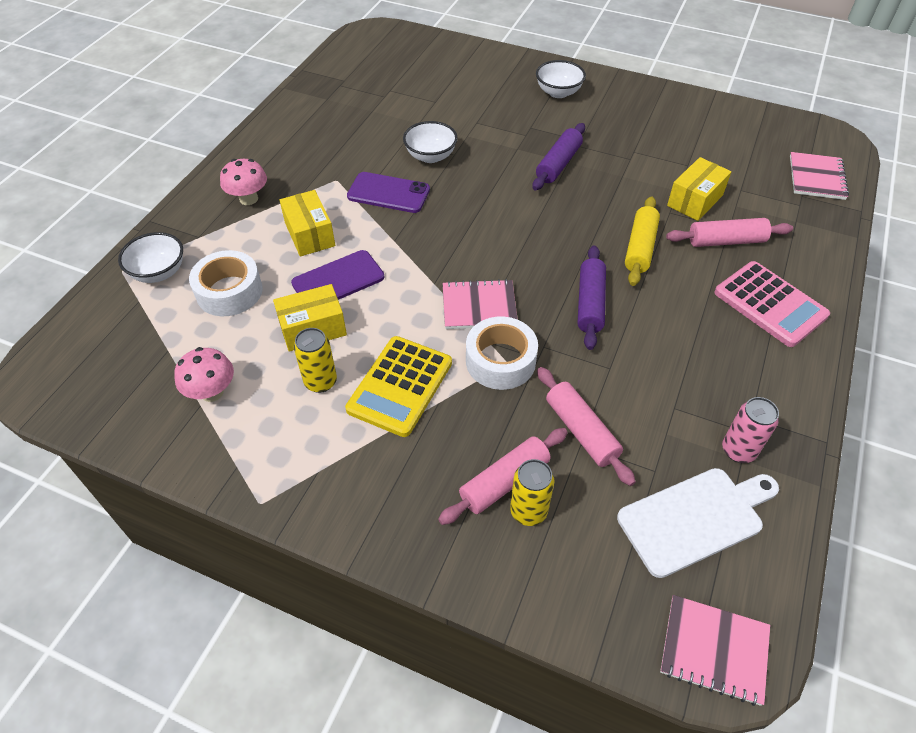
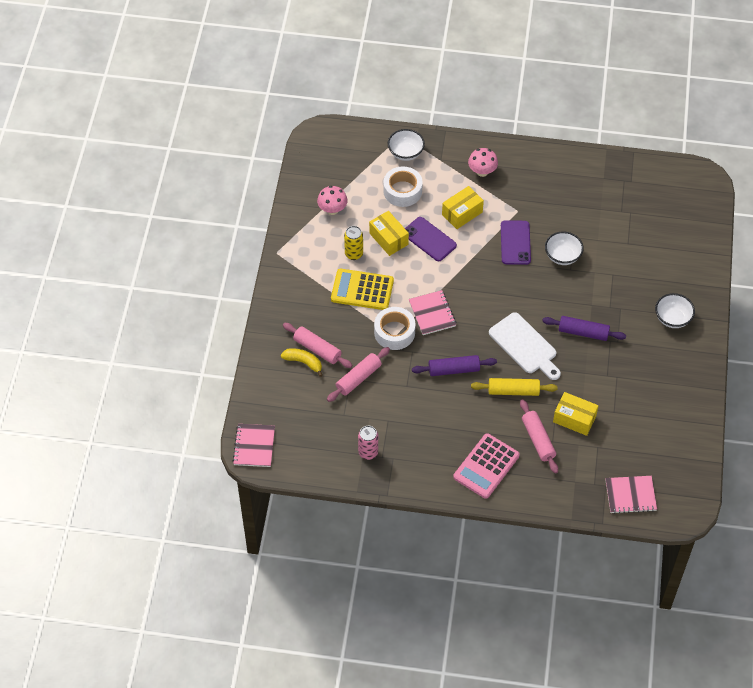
camera: 75 degrees right, 5 degrees up
(528, 511) = (303, 362): yellow can -> yellow banana
(695, 518) = (320, 434): white cutting board -> white cutting board (525, 346)

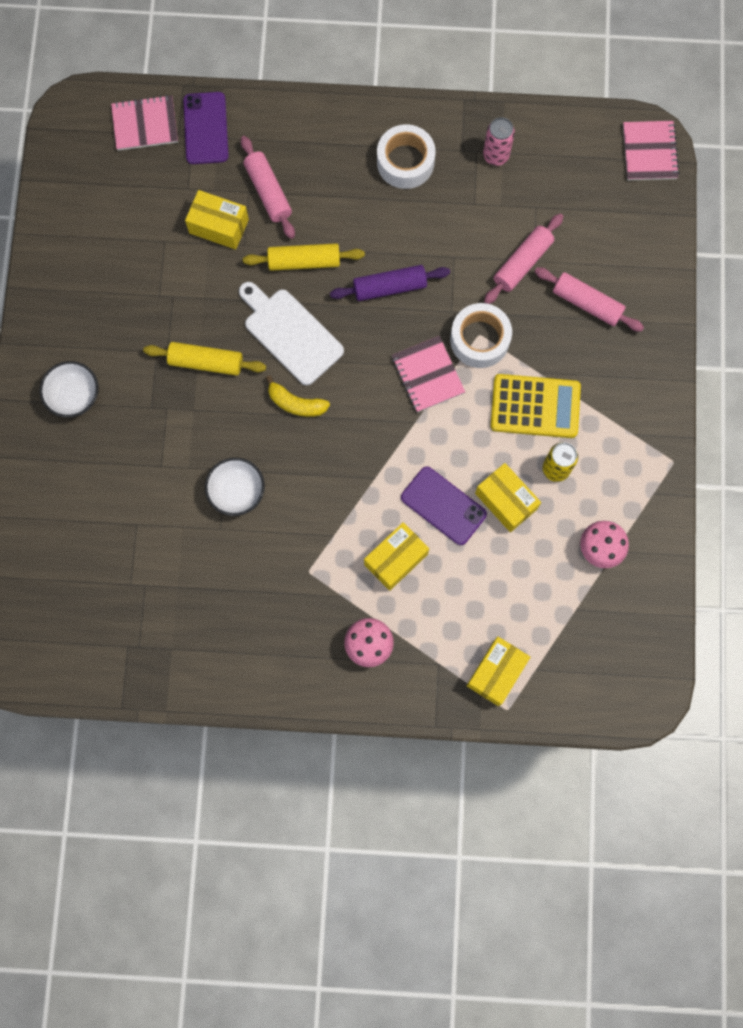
camera: 175 degrees right, 20 degrees up
(303, 362) = (603, 281): yellow banana -> yellow banana (296, 403)
(402, 191) = (493, 594): white tape -> white tape (405, 162)
(405, 153) = (496, 673): white bowl -> yellow box
(486, 466) = (336, 149): pink calculator -> none
(515, 243) = (310, 510): purple phone -> purple phone (206, 128)
(583, 332) = (206, 362): purple rolling pin -> yellow rolling pin

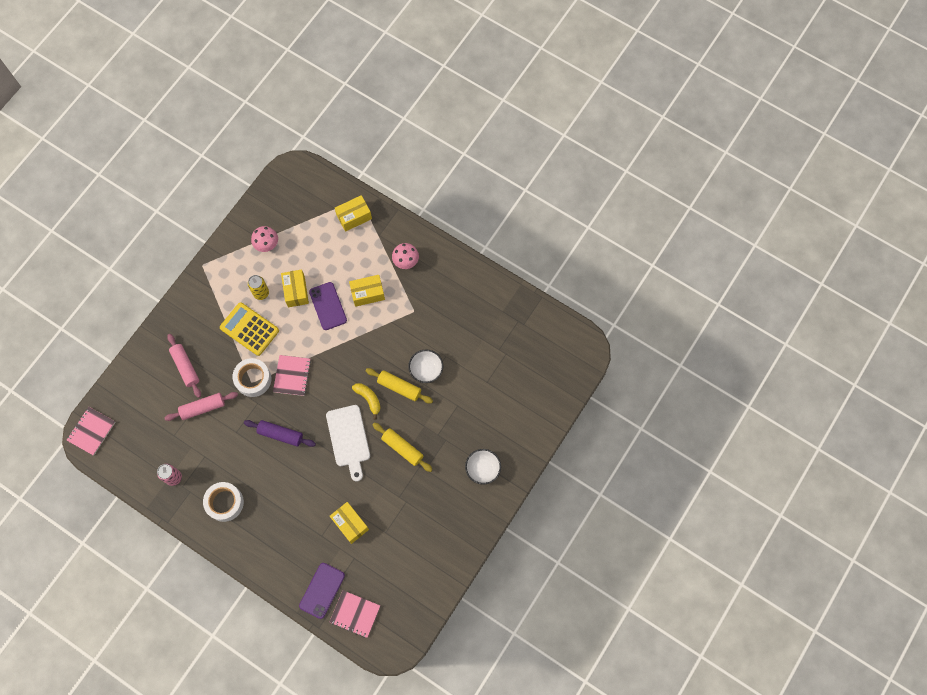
camera: 150 degrees left, 5 degrees down
(268, 192) = (310, 529): pink rolling pin -> none
(304, 261) = (316, 475): yellow rolling pin -> yellow rolling pin (399, 387)

